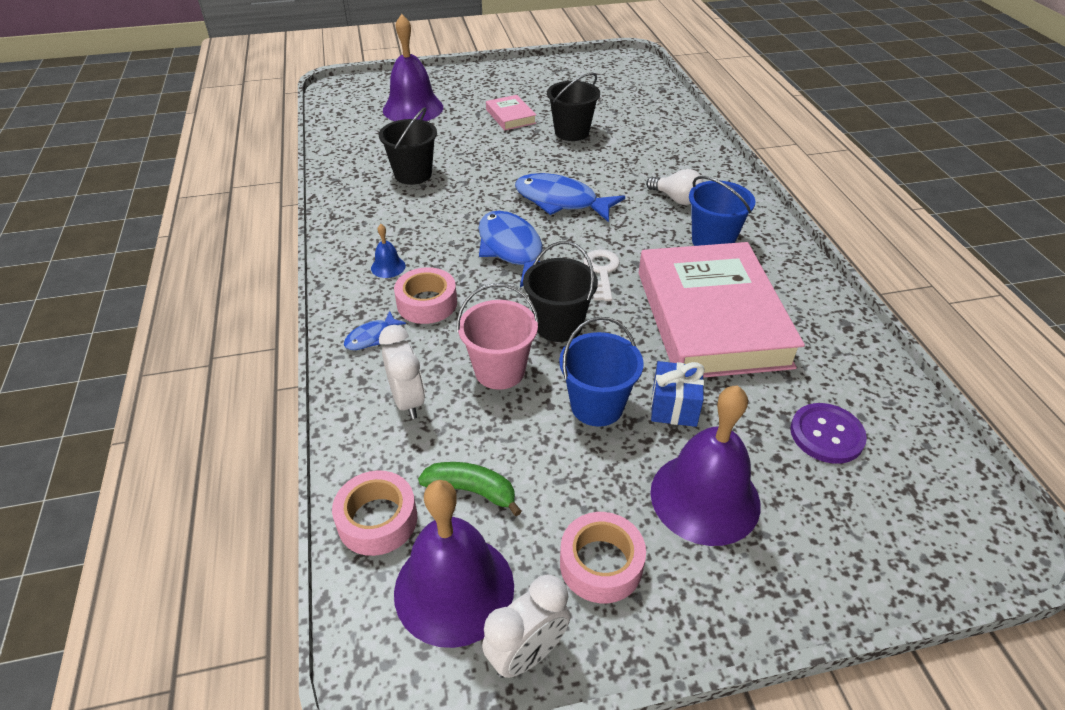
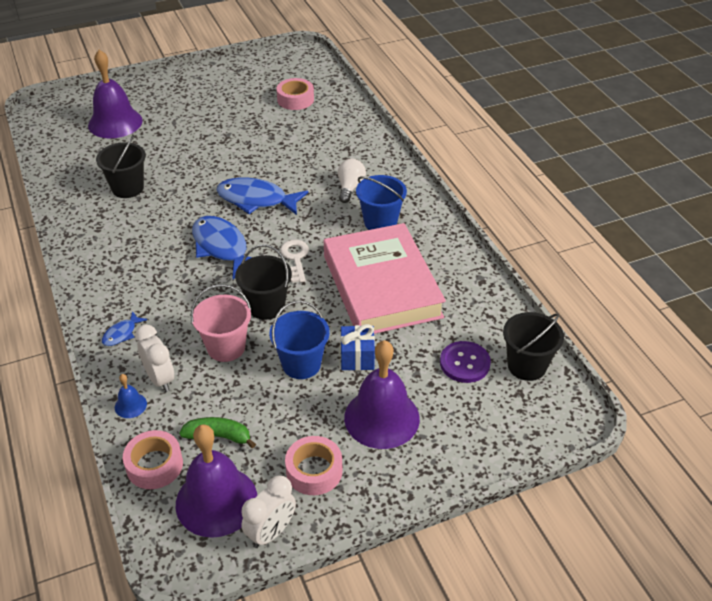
camera: 10 degrees left, 0 degrees up
(388, 267) = (123, 274): blue bell -> blue bell (130, 405)
(427, 303) = (160, 301): pink tape -> pink tape (295, 99)
(510, 116) = (203, 122): pink book -> none
(571, 132) = (258, 133): black bucket -> black bucket (527, 366)
(676, 199) = (350, 187): white light bulb -> white light bulb turned 105 degrees counterclockwise

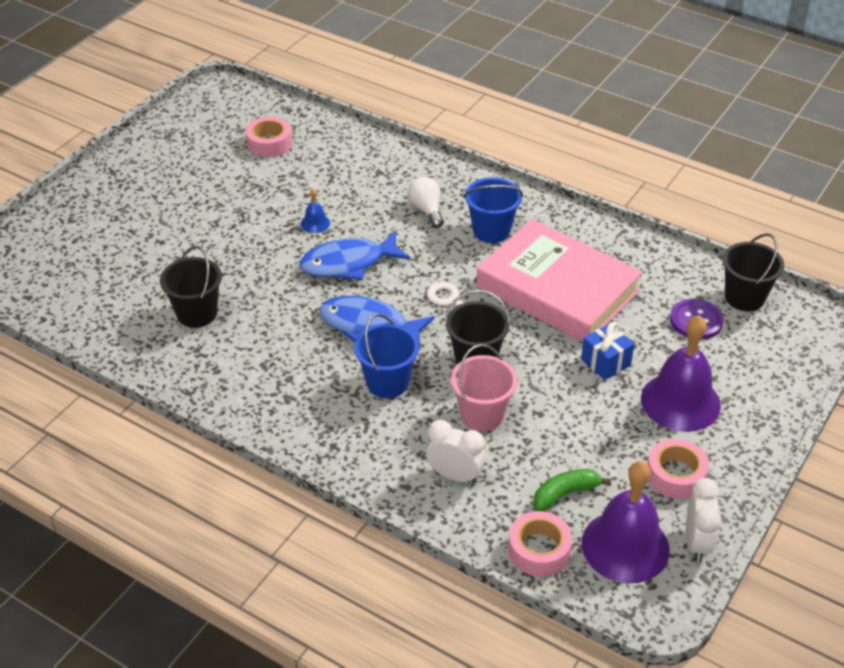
camera: 35 degrees left, 0 degrees up
(115, 123) = (94, 251): purple bell -> none
(121, 334) = (367, 456): blue fish -> none
(130, 405) = (455, 513): blue bell -> blue bell (315, 223)
(301, 364) = (565, 393): blue bucket -> blue bucket (387, 382)

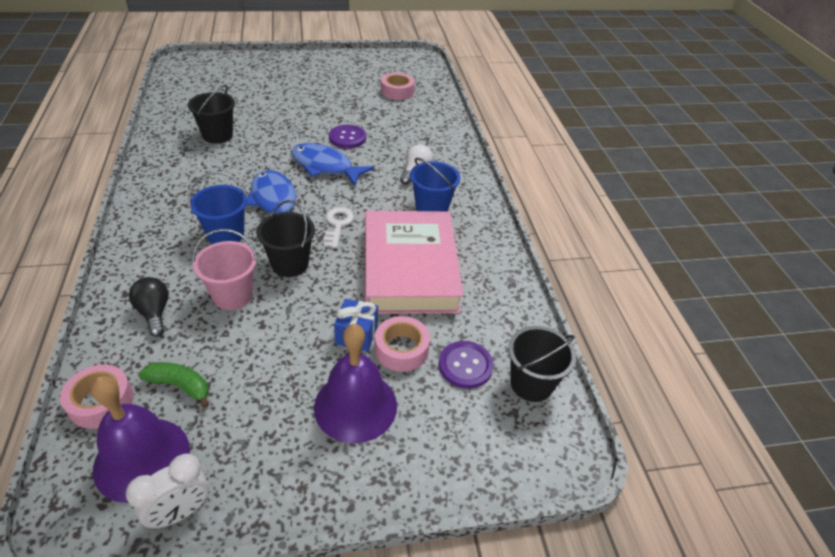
camera: 45 degrees right, 0 degrees up
(315, 223) = (347, 138): blue bell -> purple button
(455, 476) = (154, 313): white clock -> black light bulb
(675, 475) = (259, 449): pink tape -> pink tape (401, 349)

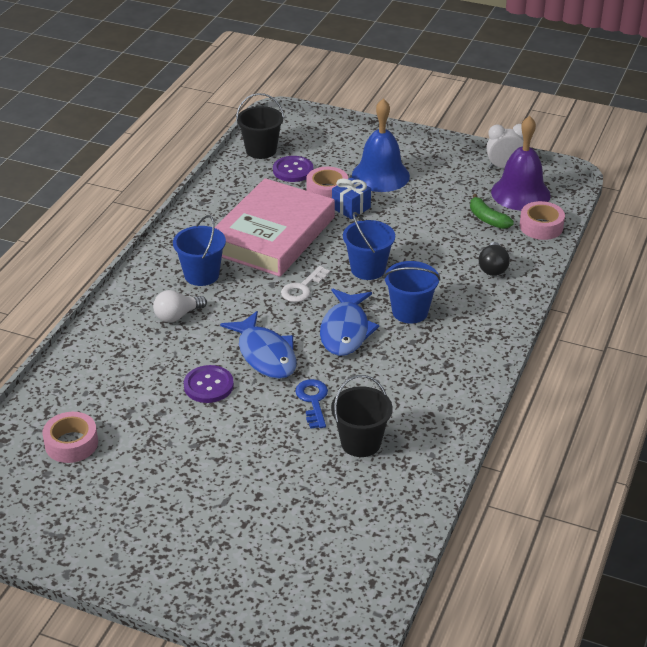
camera: 145 degrees left, 5 degrees down
(232, 295) = (427, 261): pink bucket -> none
(267, 149) = (313, 401): none -> blue key
(290, 264) = (368, 269): black bucket -> blue bucket
(355, 406) = (380, 175): purple bell -> blue bell

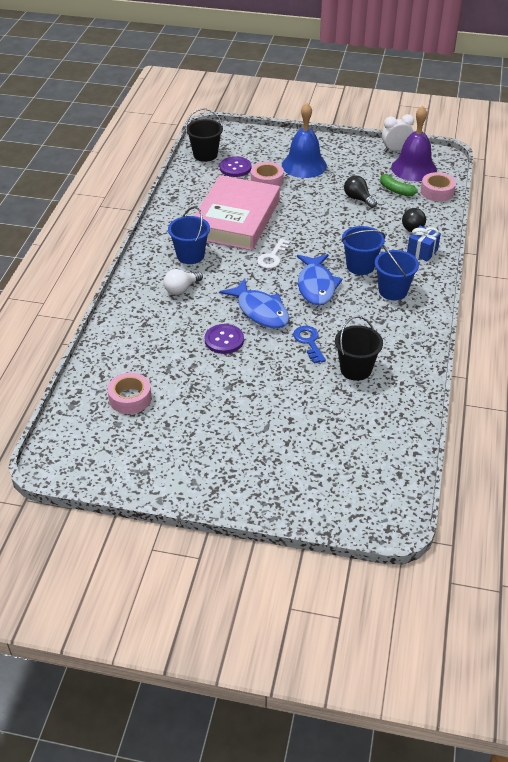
camera: 10 degrees left, 5 degrees up
(351, 208) = (289, 192): blue gift -> blue gift (422, 251)
(368, 269) = (318, 237): blue bucket -> blue bucket (393, 291)
(435, 225) = (358, 199): none -> black light bulb

